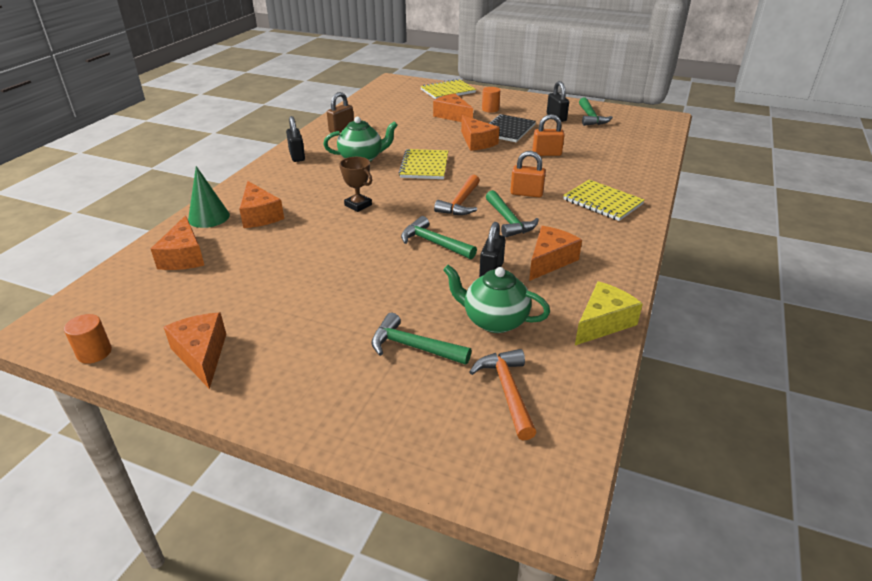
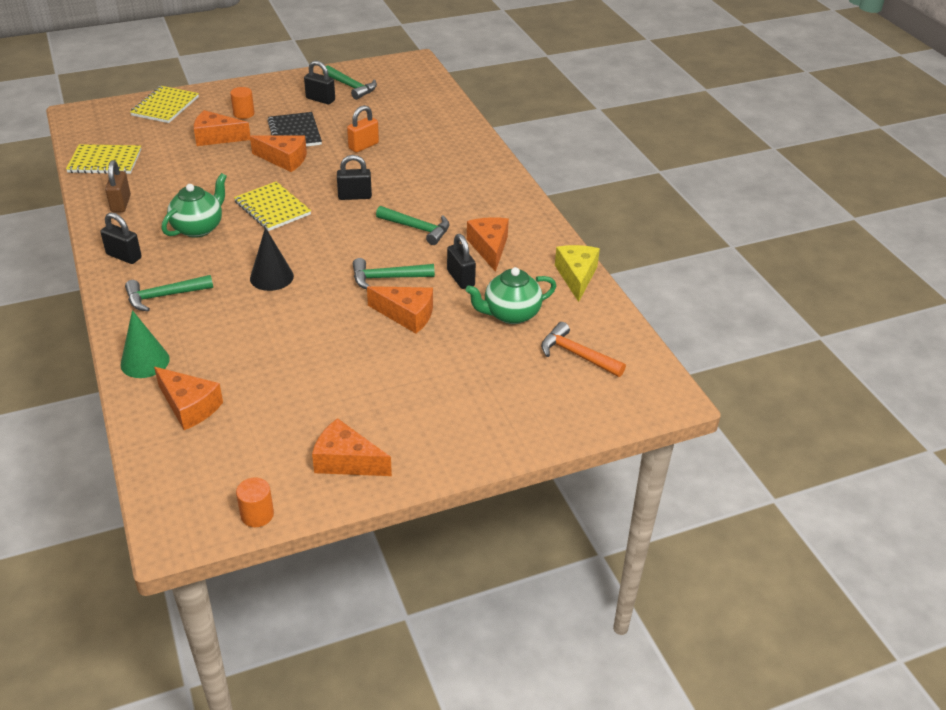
camera: 45 degrees left, 5 degrees up
(259, 215) = (194, 333): orange cheese -> orange cheese (407, 315)
(358, 205) = (271, 277): brown trophy -> black cone
(413, 347) = (484, 363): green hammer -> green hammer (164, 296)
(460, 203) = (357, 231): orange hammer -> none
(492, 181) = (355, 196): none -> black padlock
(526, 193) = (398, 196): orange padlock -> none
(602, 202) = (465, 176): yellow notebook -> yellow notebook (105, 161)

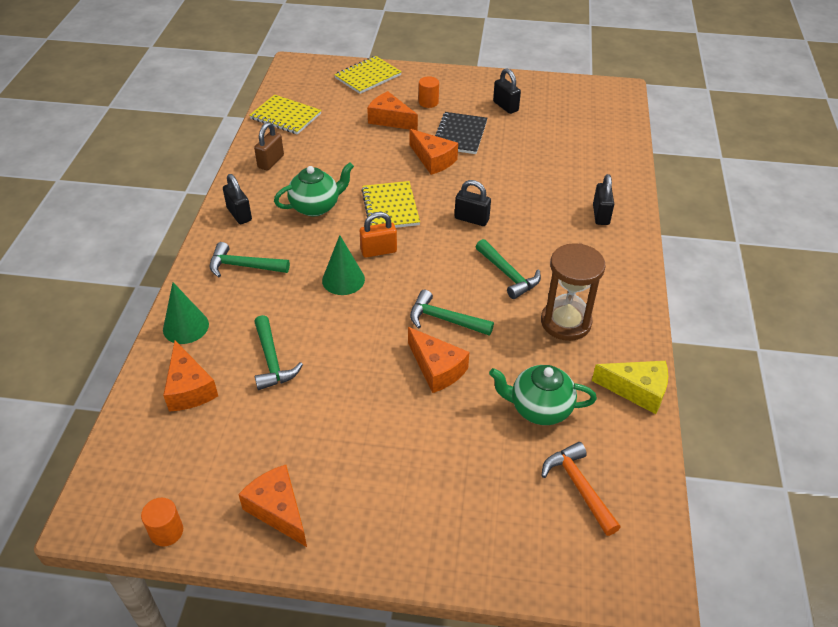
camera: 30 degrees right, 5 degrees up
(271, 277) = (343, 279): black cone -> green cone
(351, 87) = (542, 101): green hammer -> green hammer (272, 361)
(363, 146) = (514, 167): orange padlock -> orange padlock (378, 251)
(460, 278) = (515, 347): black padlock -> black padlock (601, 215)
(489, 248) = (566, 322): orange cheese -> brown hourglass
(576, 276) = (637, 390): yellow cheese -> yellow cheese turned 75 degrees clockwise

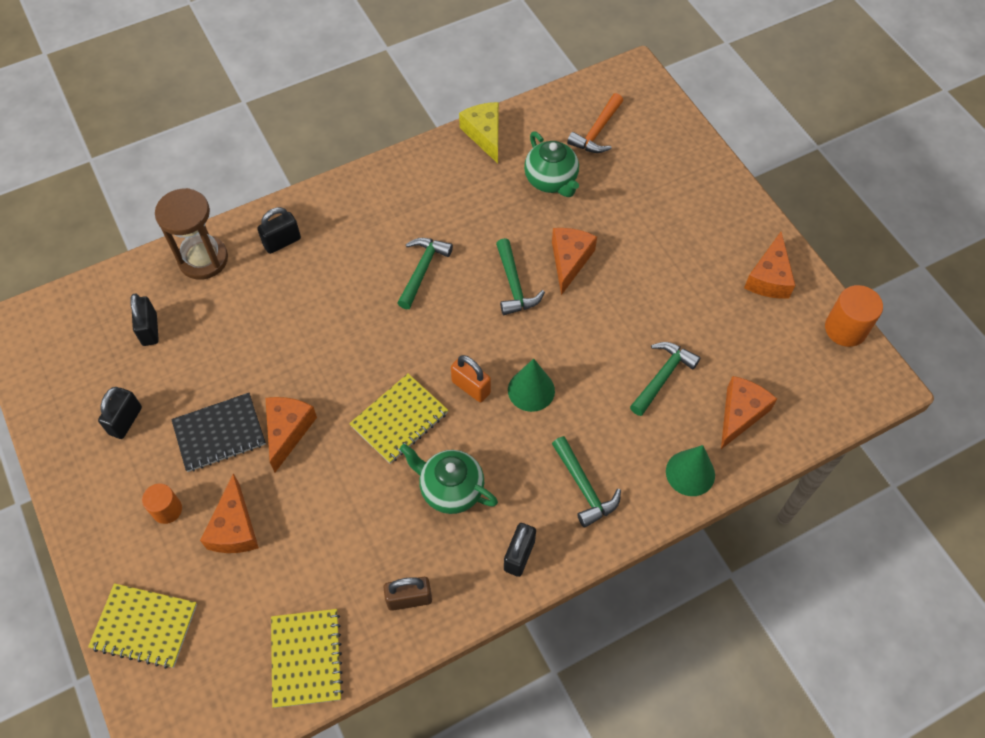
camera: 125 degrees left, 15 degrees up
(166, 531) = (845, 329): orange cylinder -> orange cylinder, size x1.55
(471, 219) = (365, 339): black padlock -> black padlock (150, 329)
(566, 322) = (448, 205): brown hourglass -> brown hourglass (203, 259)

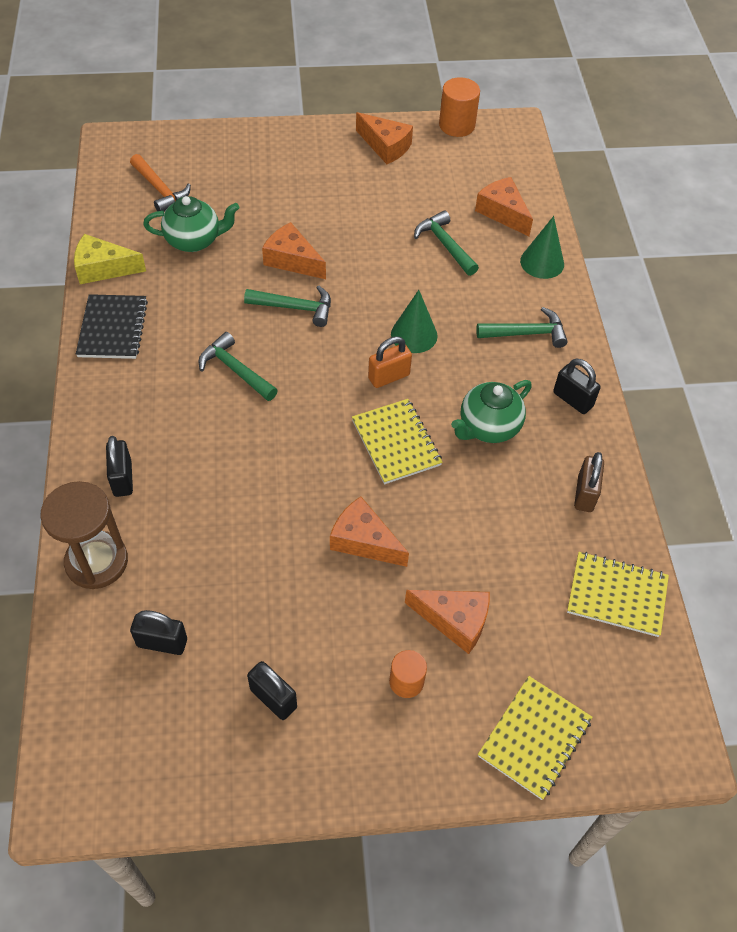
camera: 70 degrees left, 5 degrees down
(219, 433) = (336, 605): black notebook -> black notebook (113, 328)

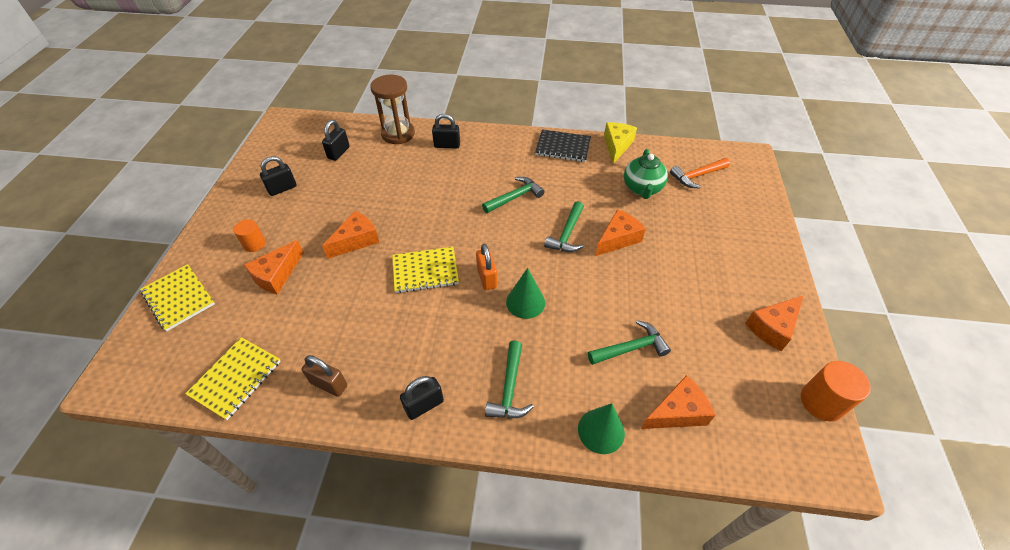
camera: 105 degrees right, 5 degrees down
(488, 427) = (418, 332): green teapot -> none

